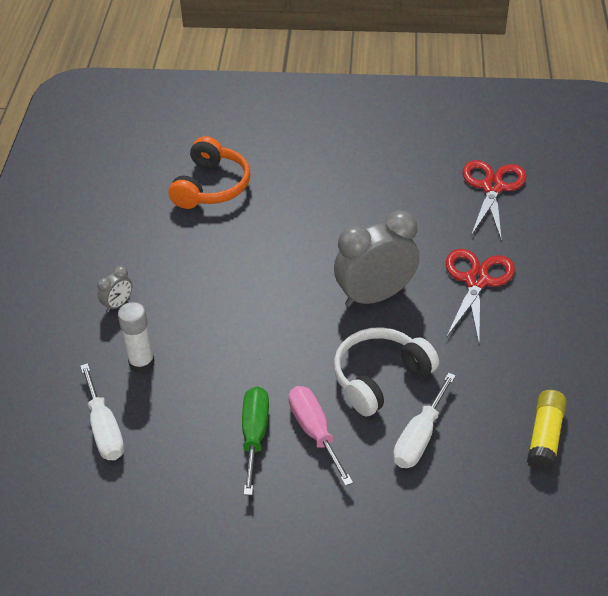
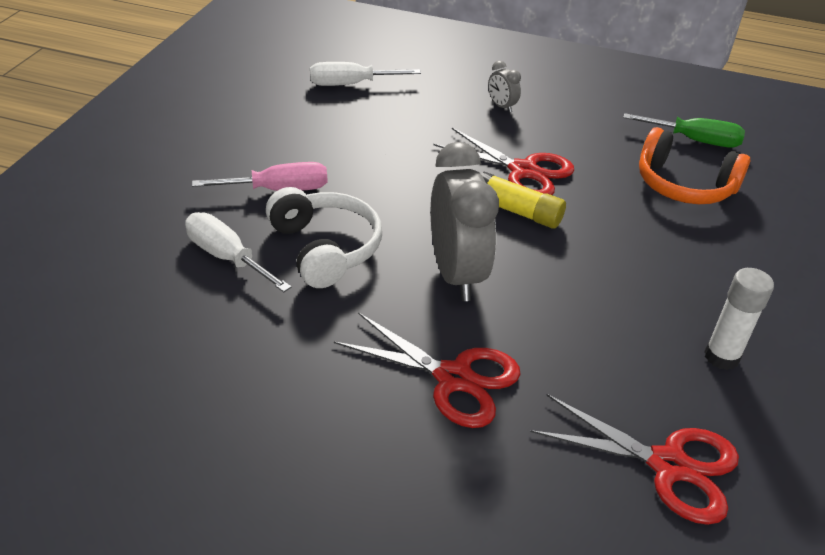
camera: 100 degrees right, 5 degrees down
(141, 363) = (418, 109): white glue stick -> white glue stick (721, 357)
(224, 276) = (523, 171): none -> red scissors
(254, 435) = (296, 155): green screwdriver -> green screwdriver (694, 141)
(545, 437) = (159, 360): yellow glue stick -> yellow glue stick (517, 211)

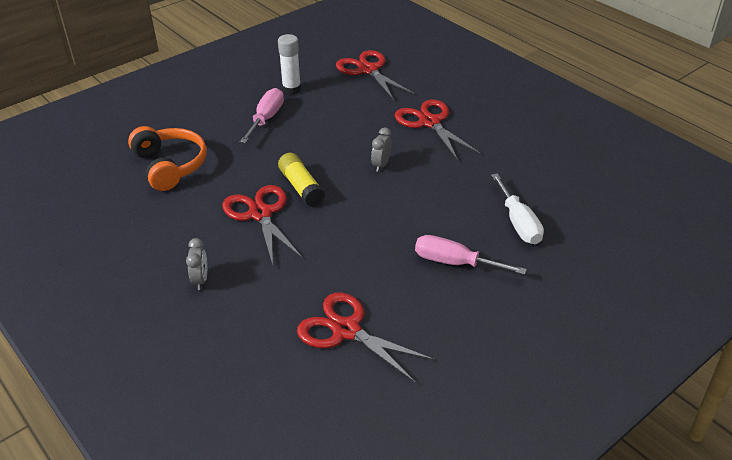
camera: 145 degrees left, 0 degrees up
(325, 248) = (450, 207): white headphones -> none
(340, 111) = (346, 330): none -> red scissors
(350, 84) = (307, 365): white screwdriver -> none
(456, 274) = (381, 165): grey clock -> grey clock, size x0.44
(679, 287) = (266, 118): none -> pink screwdriver
(694, 141) = (105, 192): green screwdriver -> none

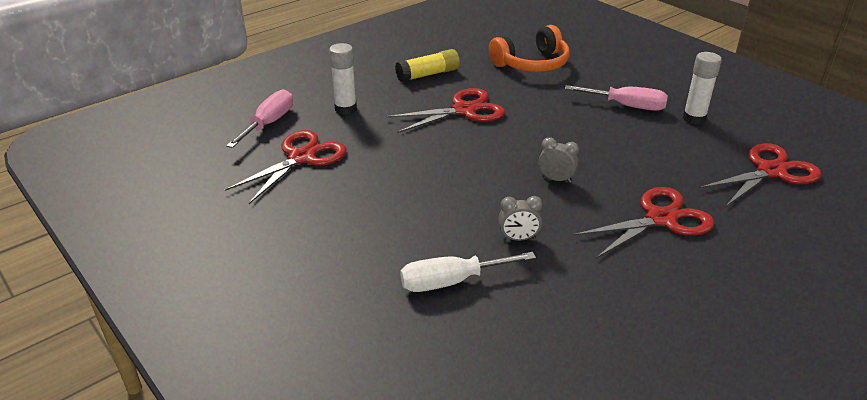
camera: 90 degrees right, 5 degrees down
(200, 280) = (377, 88): grey clock -> grey clock (518, 238)
(245, 303) = (345, 109): none -> white glue stick
(301, 187) = (507, 130): yellow glue stick -> yellow glue stick (428, 74)
(455, 263) = (383, 225): pink screwdriver -> pink screwdriver (269, 123)

